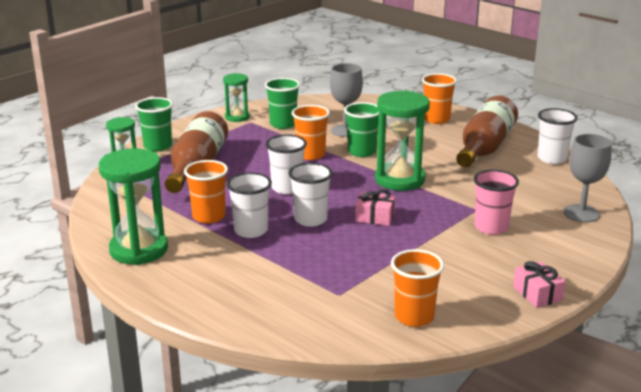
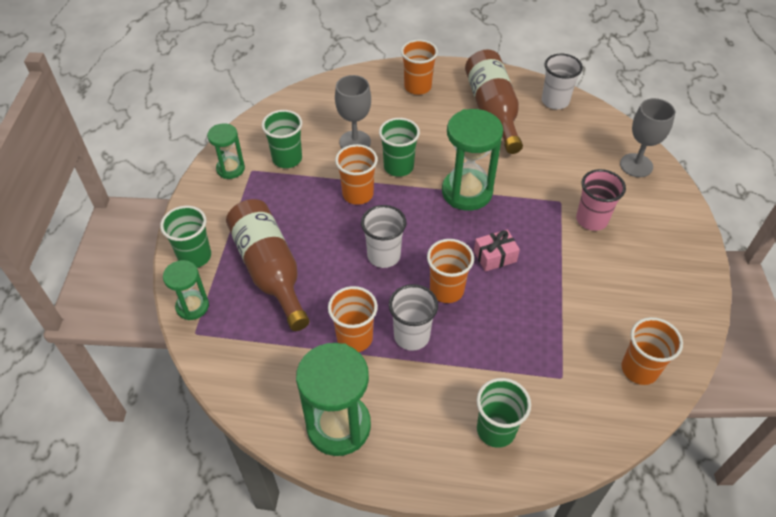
camera: 35 degrees left, 25 degrees up
(246, 297) = (496, 430): none -> green cup
(310, 219) = (446, 290): white cup -> orange cup
(537, 294) = (692, 286): pink gift -> none

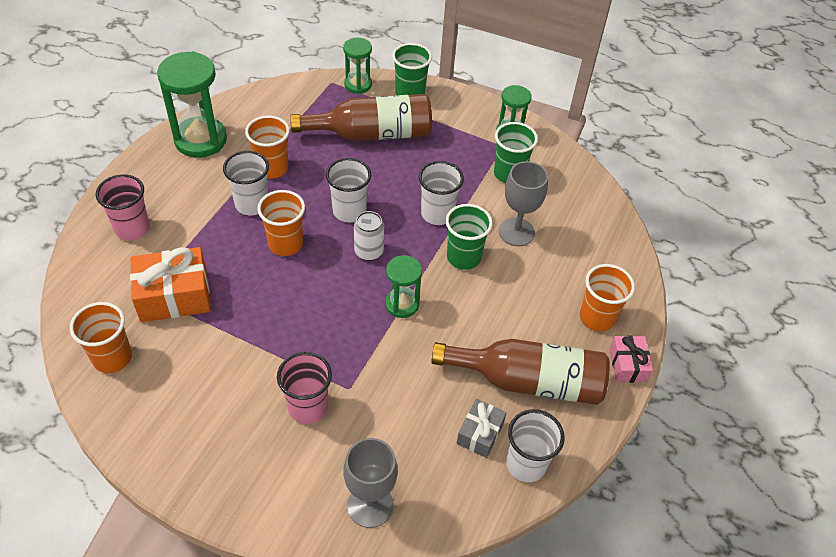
camera: 105 degrees right, 0 degrees up
(358, 194) = (437, 214): orange cup -> white cup
(424, 228) = (368, 252): none -> white can
(467, 192) = (402, 304): green hourglass -> green hourglass, size x0.57
(495, 256) = (304, 296): pink gift -> pink gift (627, 365)
(496, 430) = (132, 229): green cup -> pink cup
(548, 126) = (480, 433): none -> grey gift
(551, 352) = (174, 296): none -> orange gift

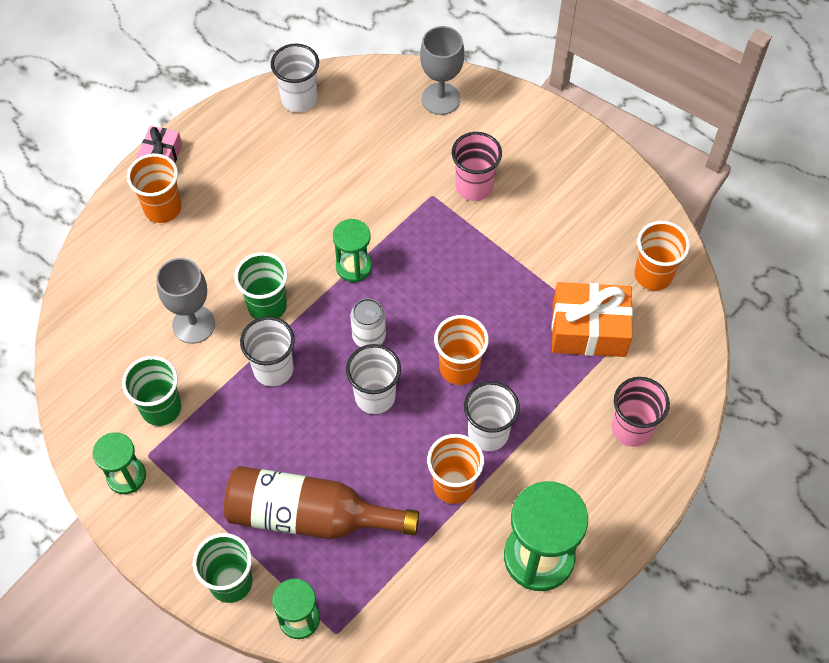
camera: 160 degrees left, 10 degrees up
(480, 433) = (327, 131): grey gift -> none
(528, 381) = (263, 164): brown bottle -> none

